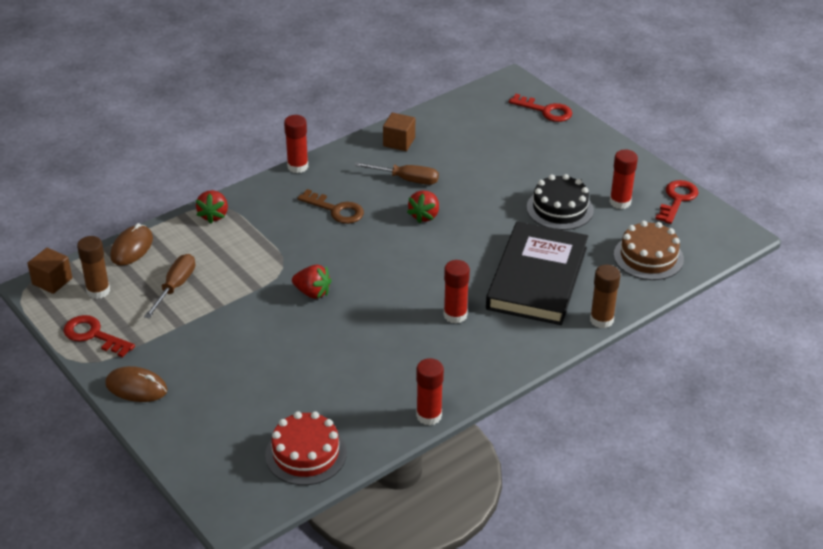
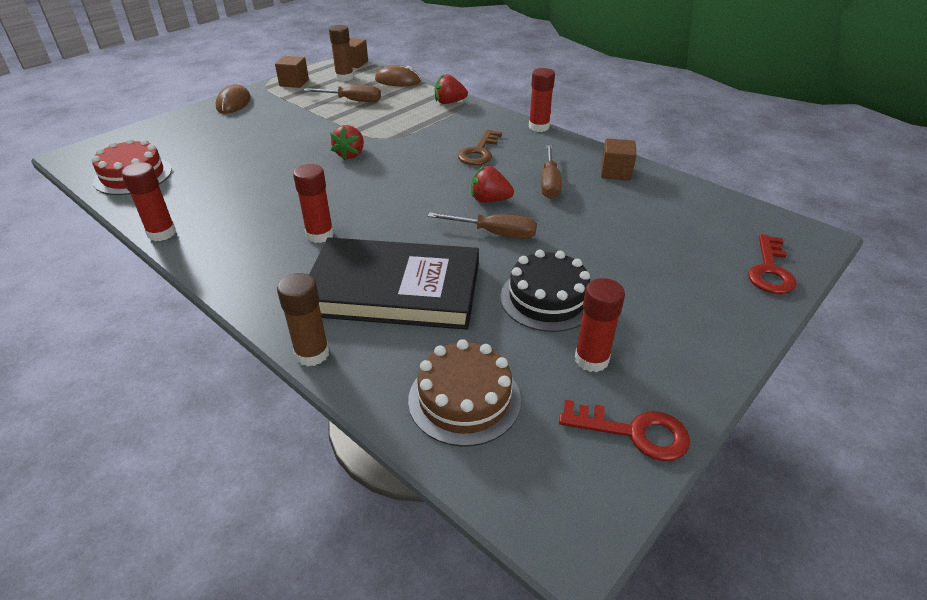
camera: 80 degrees right, 0 degrees up
(93, 335) = (294, 83): red key -> brown cube
(475, 220) = (495, 233): none -> brown screwdriver

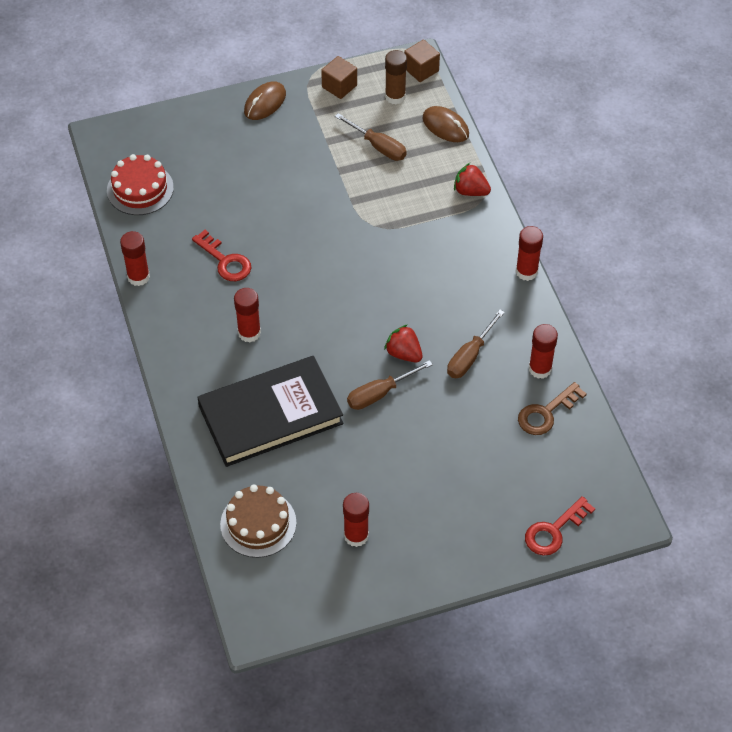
camera: 30 degrees right, 15 degrees up
(312, 354) = (189, 444): brown glue stick -> none
(350, 154) = (327, 238): red strawberry -> none
(394, 289) = (270, 414): black book -> black book turned 60 degrees counterclockwise
(479, 152) = (442, 285): brown key -> brown key (546, 413)
(495, 233) = (379, 394): brown screwdriver -> brown screwdriver turned 105 degrees clockwise
(547, 299) = (368, 475): black cake -> none
(615, 172) = (540, 369): brown cube -> red glue stick
(634, 432) = (338, 594): red key -> red key (225, 261)

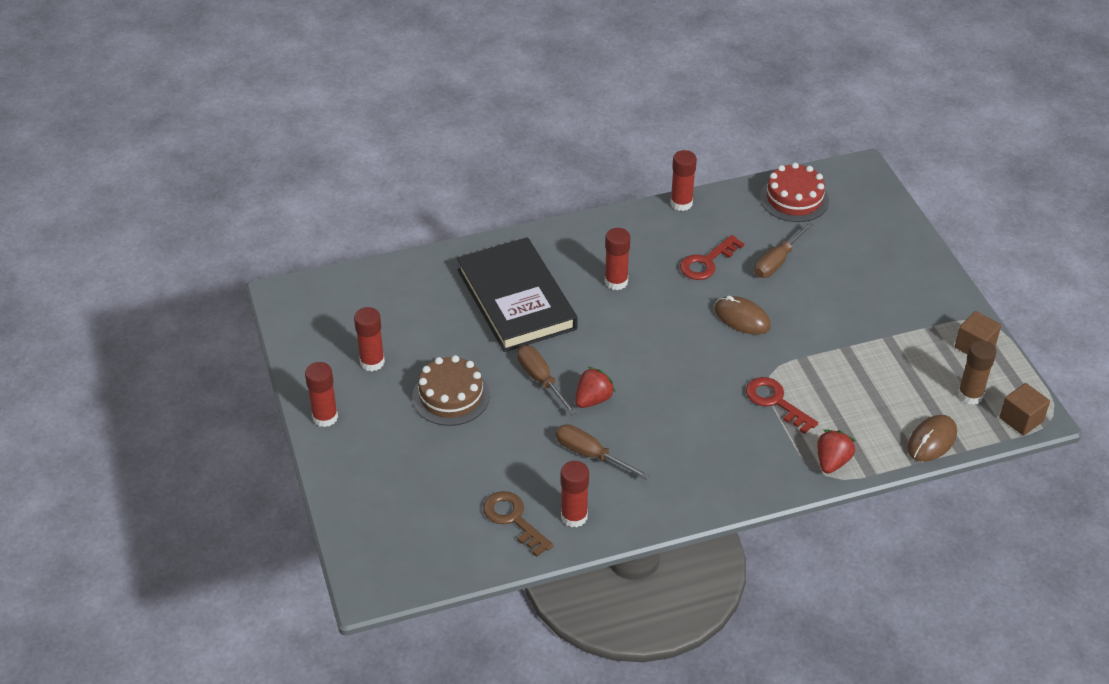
camera: 90 degrees right, 10 degrees down
(258, 523) = (393, 293): brown cake -> brown cake (451, 396)
(265, 103) = (934, 286): brown mouse -> brown mouse (742, 318)
(378, 146) = (887, 380): brown screwdriver -> brown screwdriver (777, 262)
(526, 271) = (714, 510): red glue stick -> red glue stick (325, 417)
(554, 531) = (361, 519): red key -> red key (775, 402)

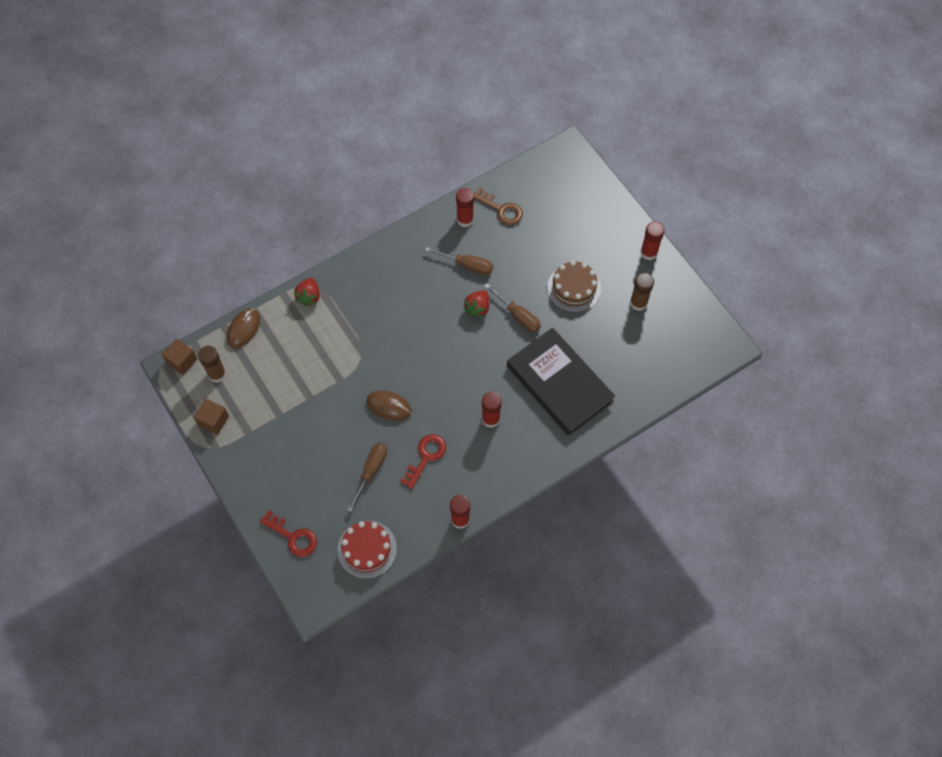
camera: 165 degrees right, 20 degrees up
(372, 362) = (638, 303): red glue stick -> brown glue stick
(775, 402) = (353, 336): red key -> red key (293, 537)

